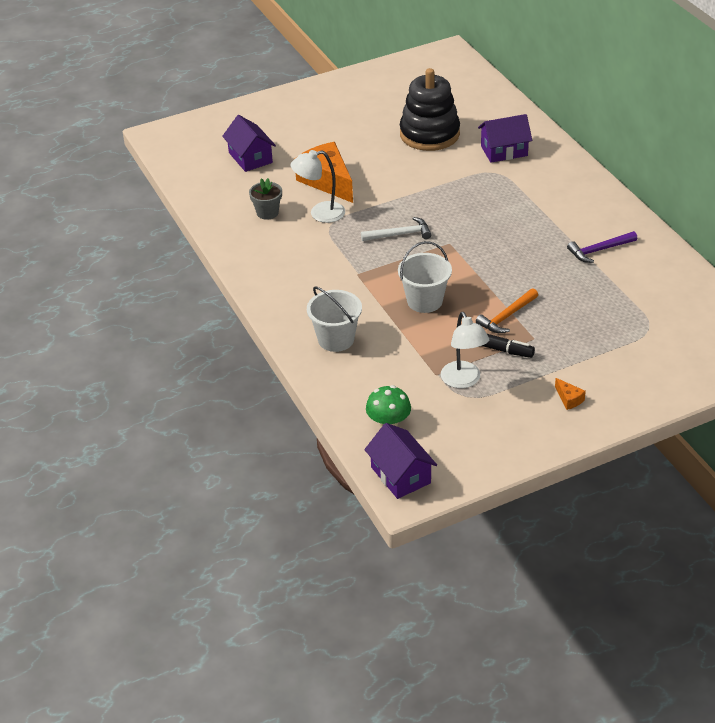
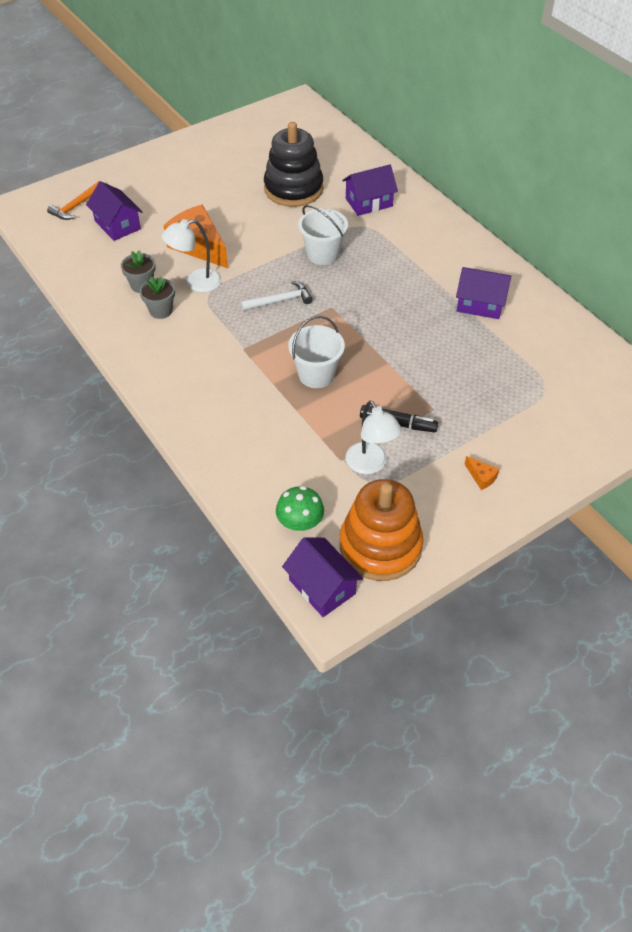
camera: 10 degrees left, 10 degrees up
(283, 236) = (161, 310): none -> grey flower pot
(336, 339) = (231, 426): white bucket -> white bucket (322, 254)
(461, 447) = (380, 546): none -> orange stacking toy
(507, 316) = (402, 386): orange hammer -> orange hammer (76, 206)
(599, 250) = (480, 304): purple hammer -> purple house

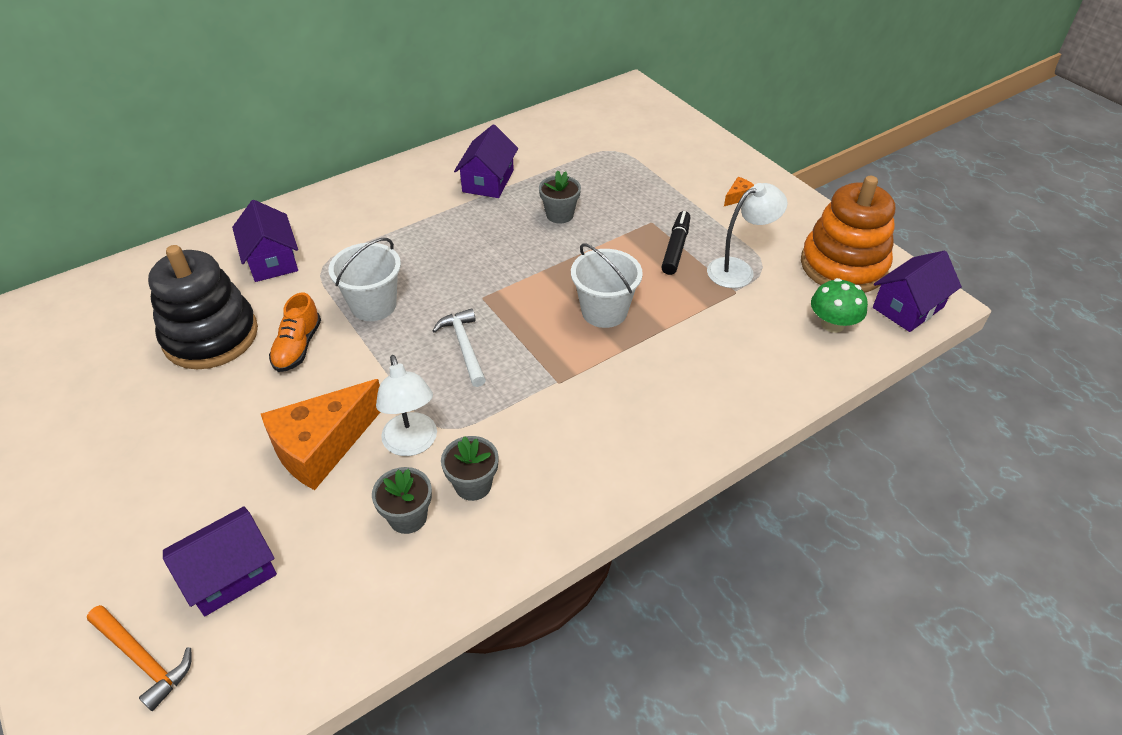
camera: 90 degrees left, 5 degrees down
(282, 225) = (298, 347): none -> orange shoe
(437, 349) = (559, 215): none -> grey flower pot

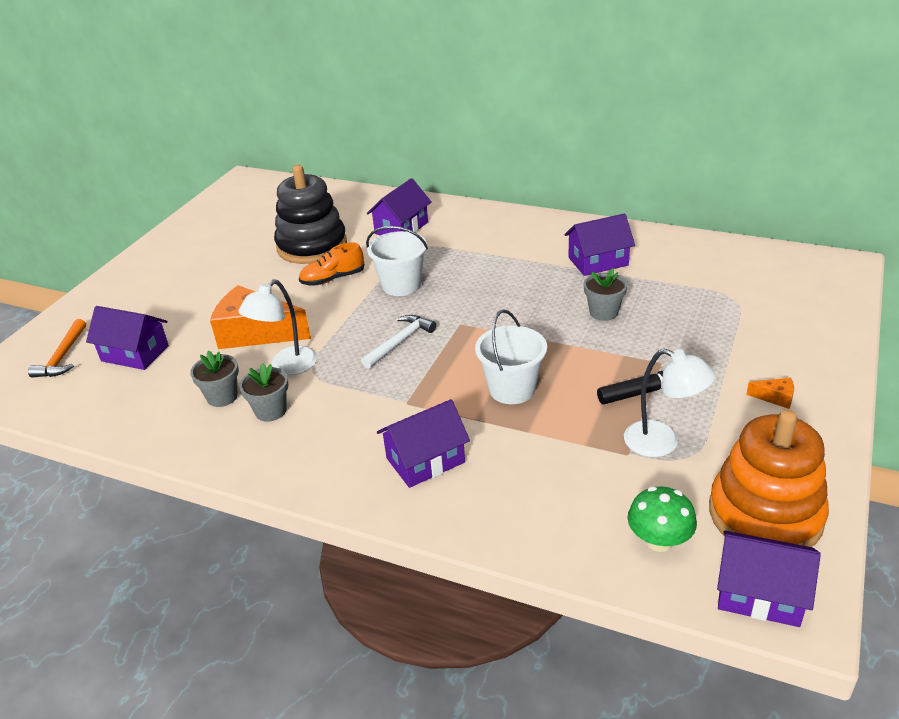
camera: 60 degrees right, 10 degrees down
(646, 405) = (425, 460): none -> purple house

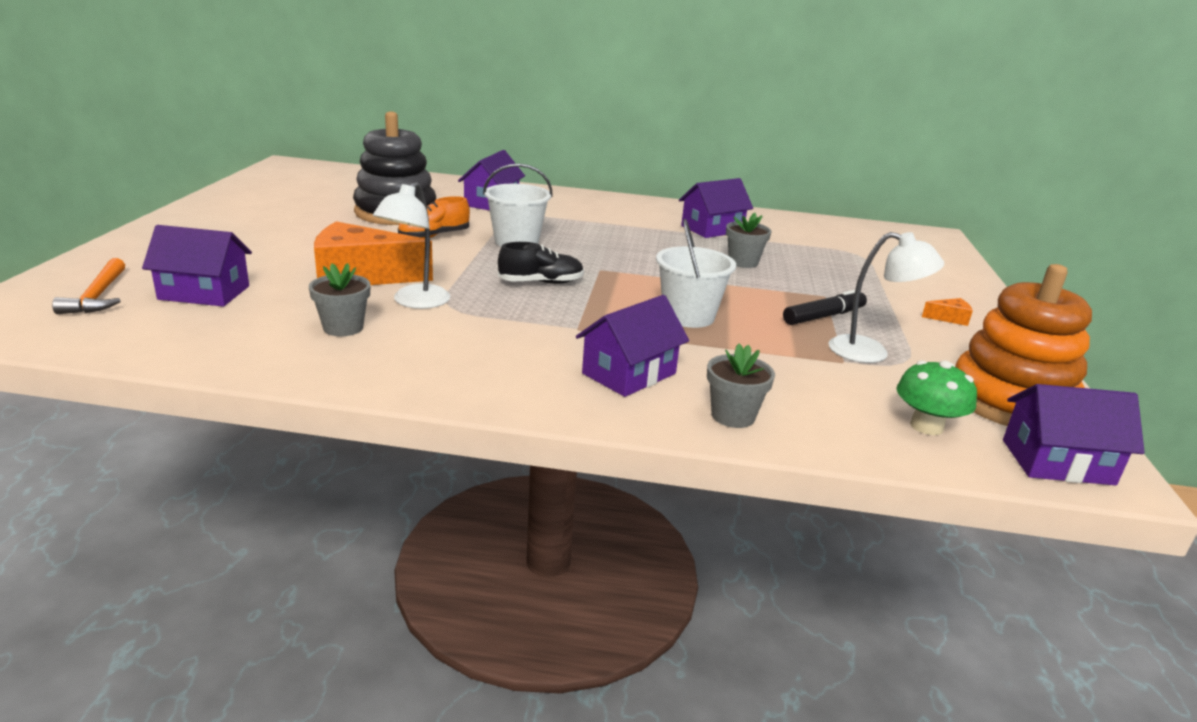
camera: 20 degrees left, 10 degrees down
(271, 411) = (414, 338): grey flower pot -> grey flower pot (733, 416)
(400, 342) = (541, 282): white hammer -> black shoe

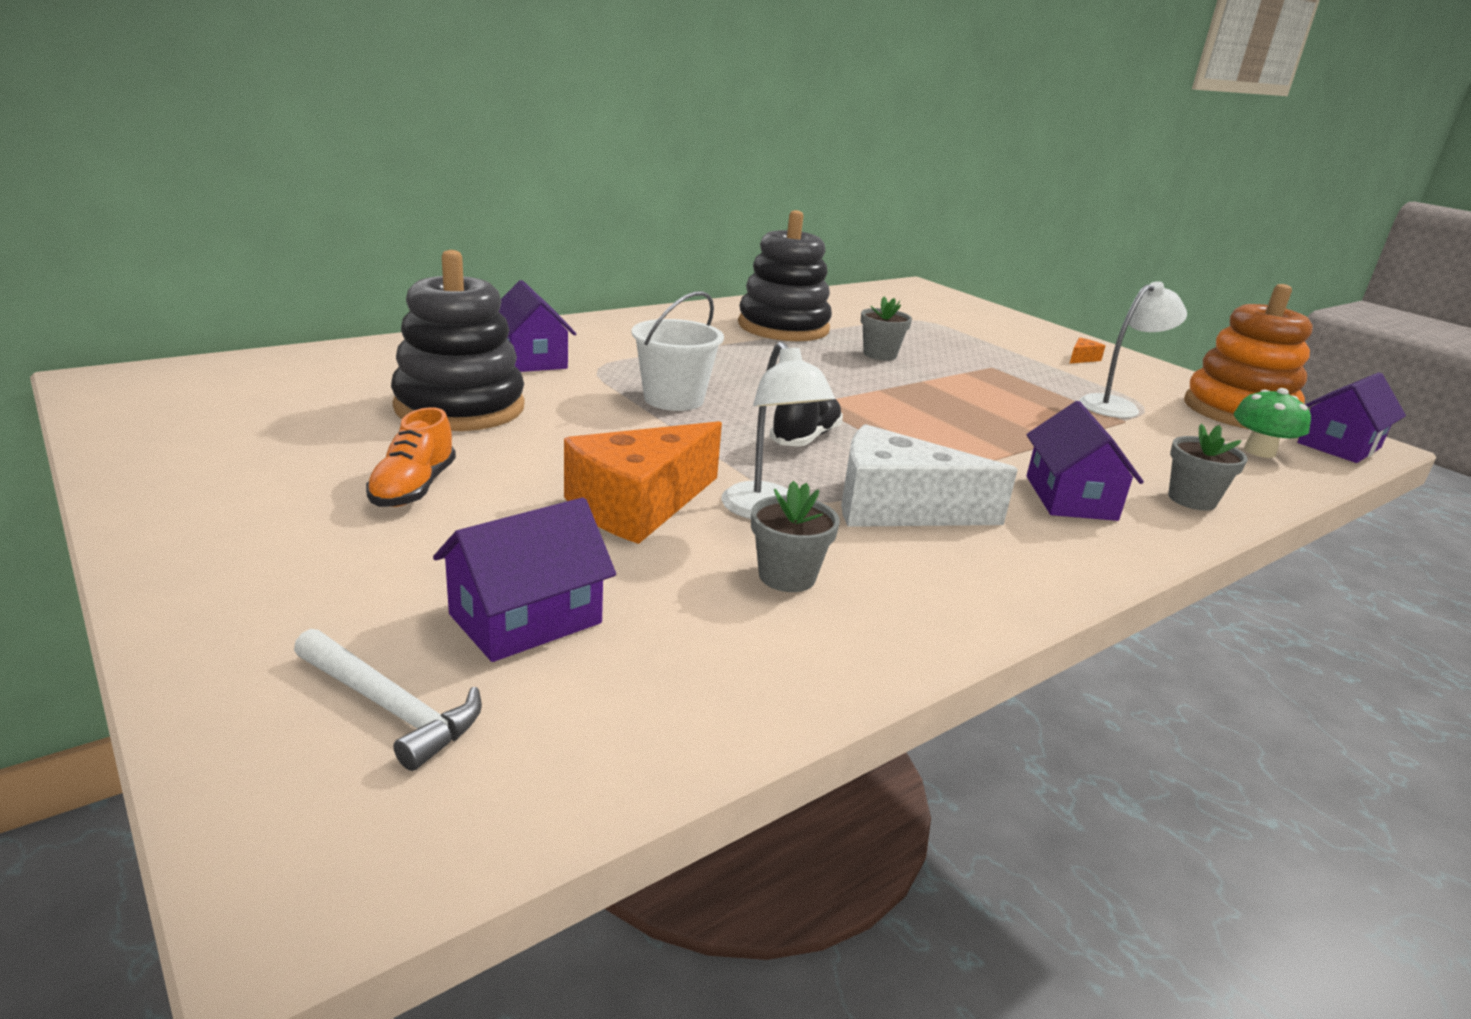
camera: 45 degrees left, 0 degrees up
(98, 296) = (390, 707): orange hammer -> white hammer
(434, 236) = (582, 423): orange shoe -> orange shoe (413, 488)
(491, 330) = (897, 508): none -> white cheese
(688, 316) = (972, 423): white bucket -> none
(712, 229) = (783, 327): purple house -> black stacking toy
(823, 316) = (1032, 386): black marker -> none

